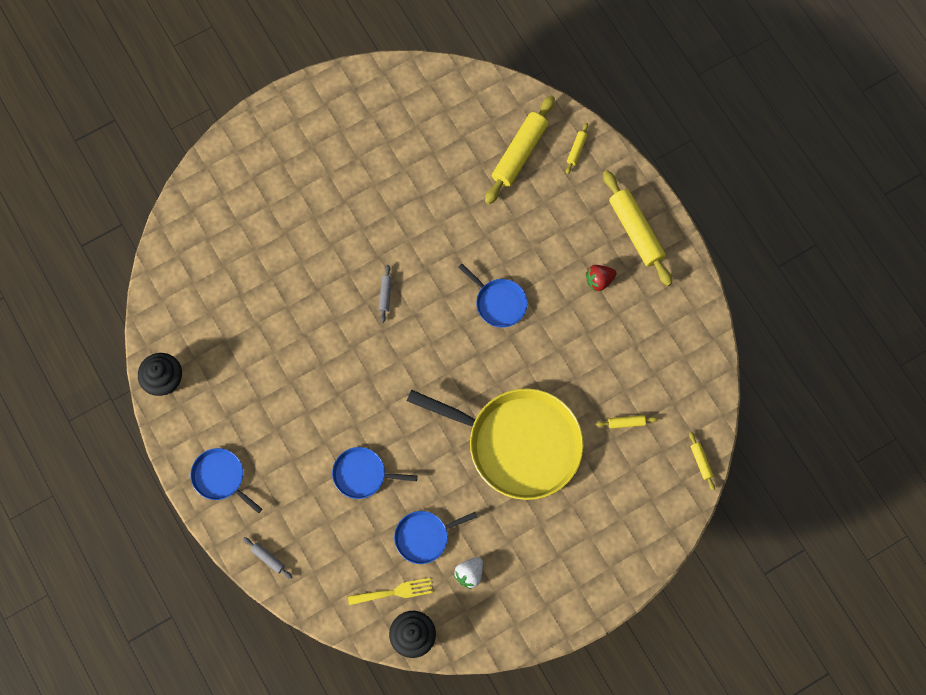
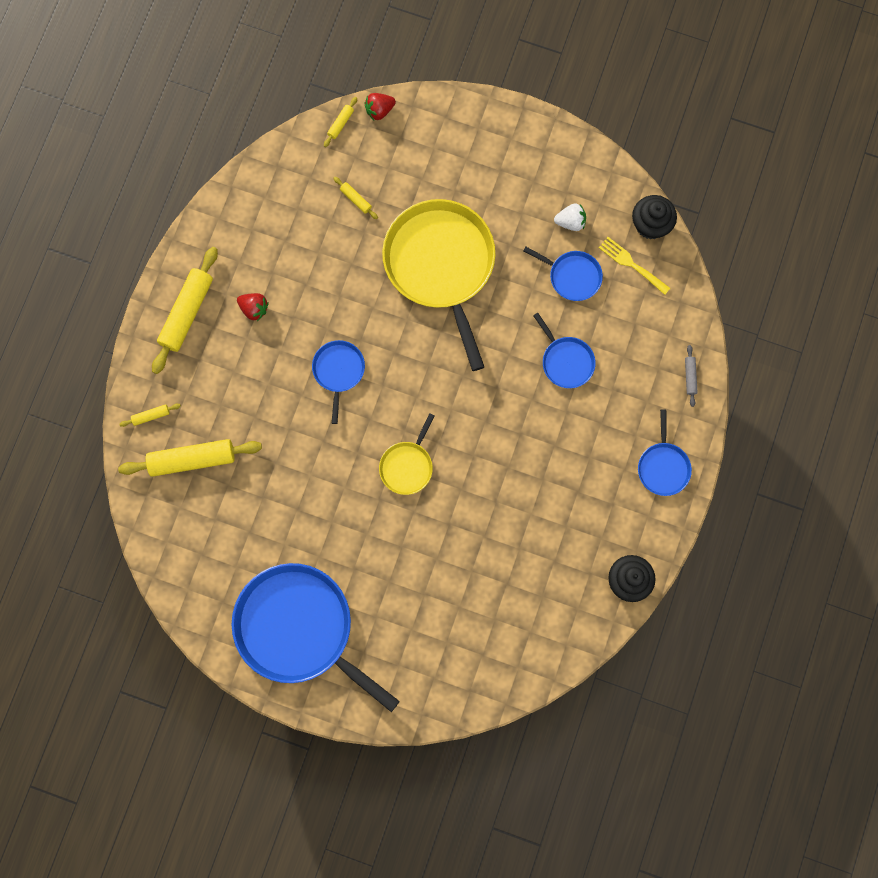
camera: 130 degrees left, 5 degrees up
(336, 134) = (299, 629): none -> blue pan
(385, 295) = (407, 466): grey rolling pin -> yellow pan
(688, 501) = (379, 110): none -> red strawberry

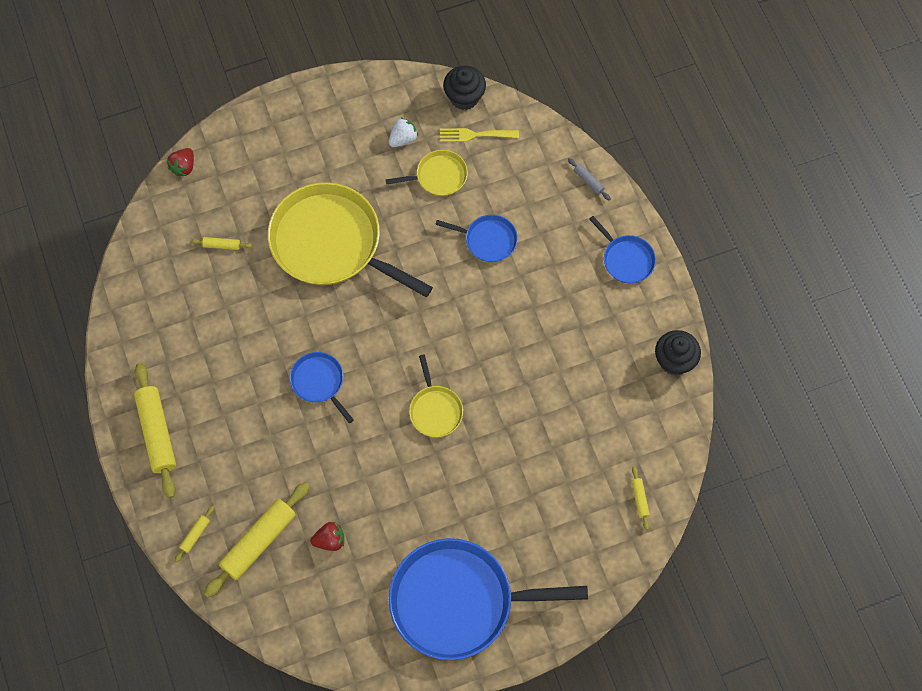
camera: 40 degrees left, 10 degrees down
(254, 309) = (210, 387): red strawberry -> red strawberry (330, 540)
(340, 123) = (161, 199): yellow rolling pin -> yellow rolling pin (639, 499)
(572, 276) = (438, 176): blue pan -> yellow pan

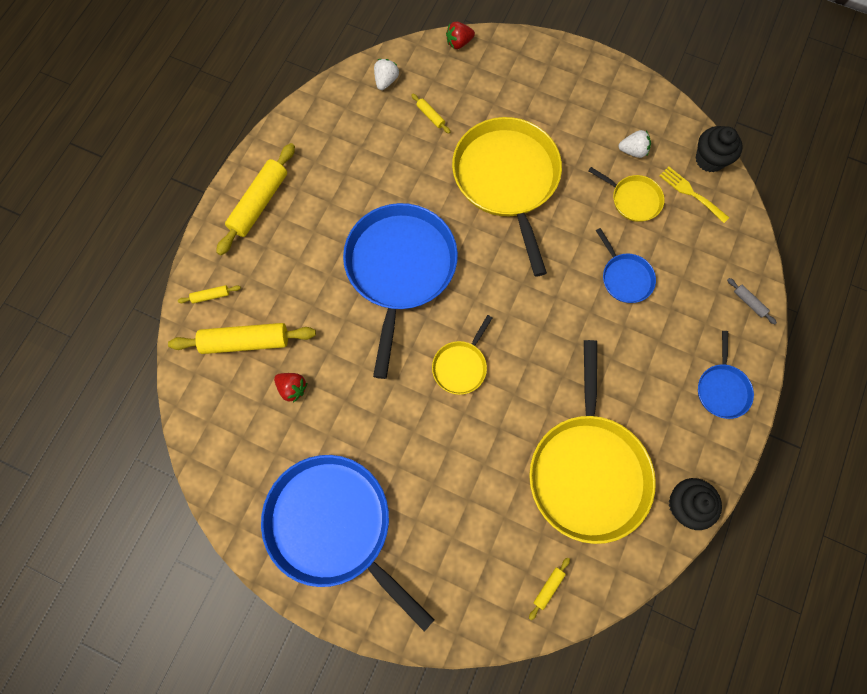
camera: 45 degrees right, 5 degrees up
(156, 248) = (386, 81): none -> white strawberry
(319, 382) = (400, 269): blue pan -> blue pan, size x2.15
(588, 181) = (749, 302): grey rolling pin -> grey rolling pin turned 45 degrees counterclockwise
(591, 398) = (587, 470): none -> yellow pan

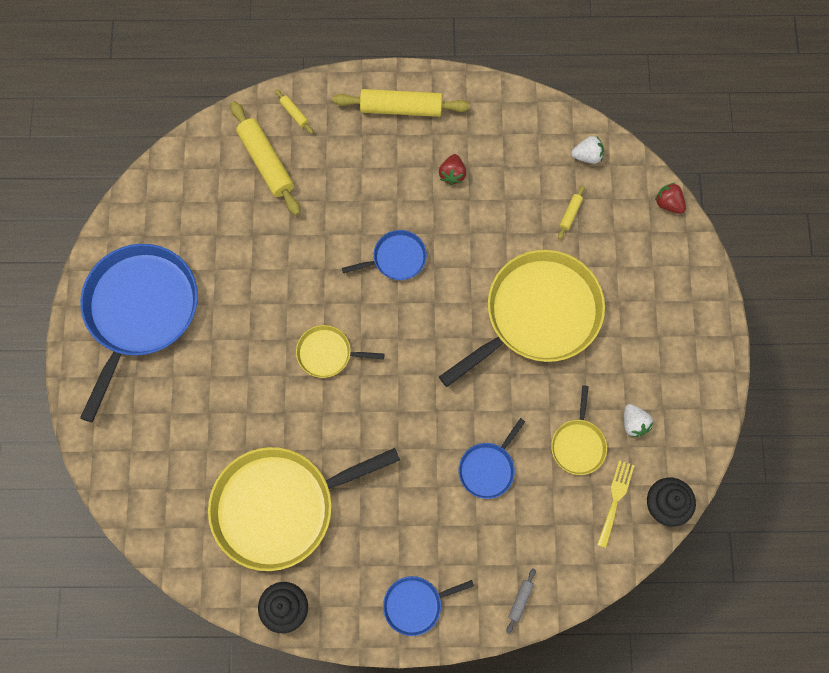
camera: 65 degrees right, 0 degrees up
(292, 388) = (242, 221): red strawberry -> red strawberry (452, 174)
(400, 269) = (396, 258): blue pan -> blue pan, size x0.46
(548, 588) = (161, 513): yellow rolling pin -> none

